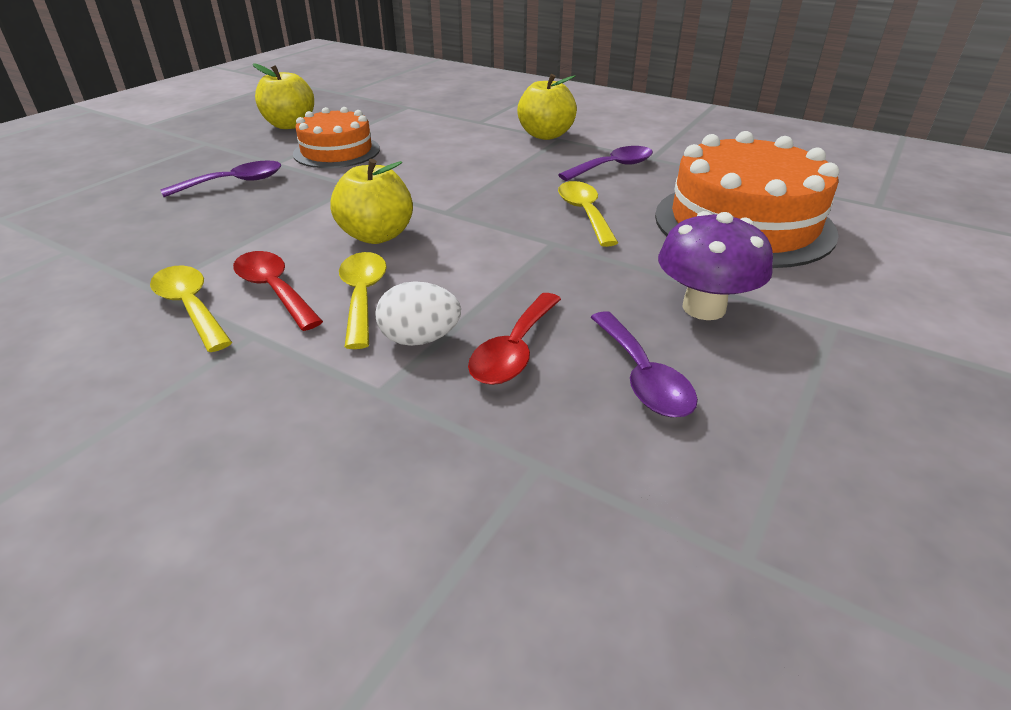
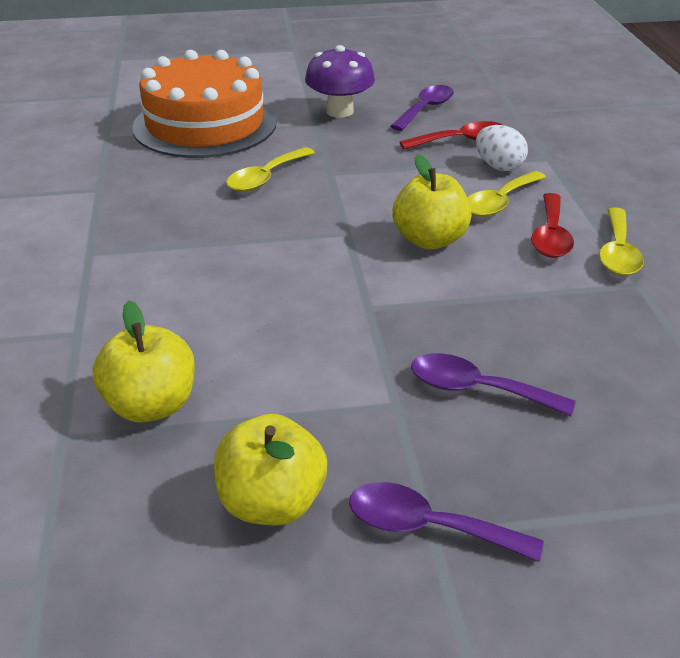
camera: 130 degrees left, 0 degrees up
(336, 151) = (307, 379): orange cake -> none
(545, 135) = (87, 264): yellow apple -> yellow apple (151, 405)
(613, 167) = (147, 198): purple spoon -> purple spoon (428, 527)

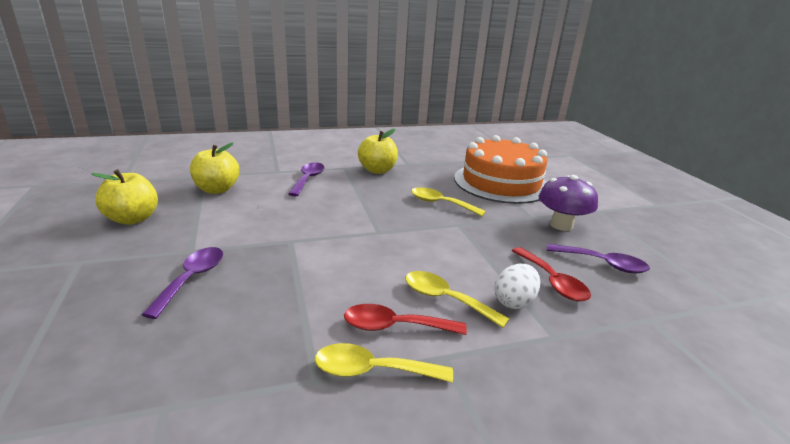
camera: 80 degrees right, 10 degrees down
(428, 527) = (84, 260): purple spoon -> purple spoon (308, 179)
(429, 240) = (375, 263): yellow apple -> yellow apple (377, 170)

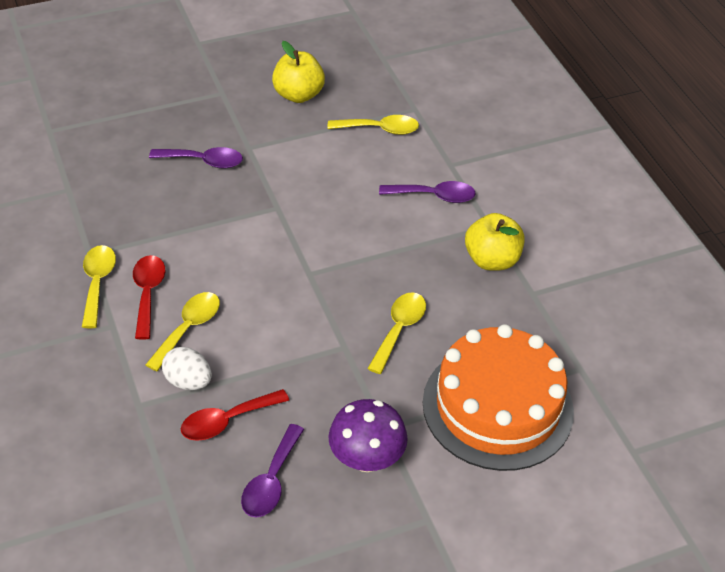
camera: 85 degrees right, 20 degrees up
(217, 189) = (380, 129): yellow apple -> yellow spoon

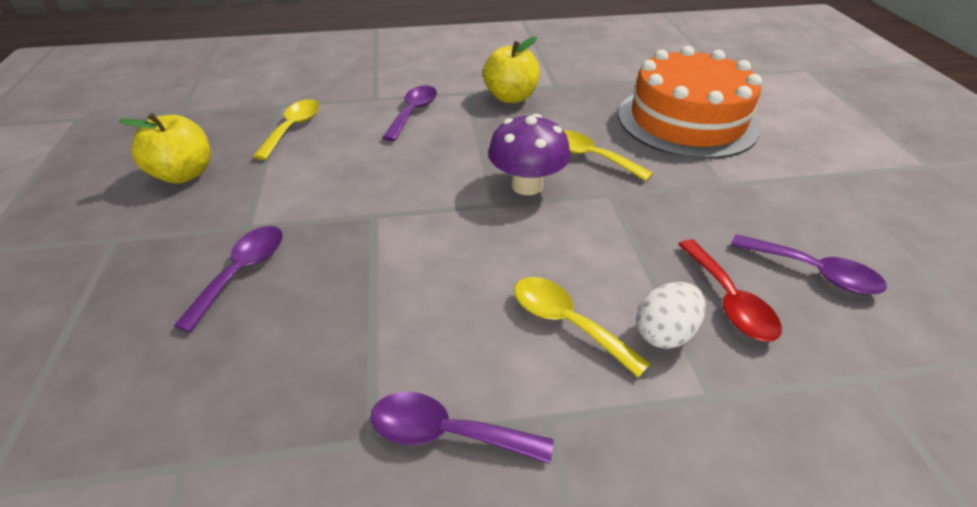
camera: 75 degrees left, 5 degrees down
(97, 283) = (446, 433): yellow spoon -> purple spoon
(148, 293) = (488, 363): red spoon -> none
(366, 459) = (763, 200): purple mushroom -> purple mushroom (527, 185)

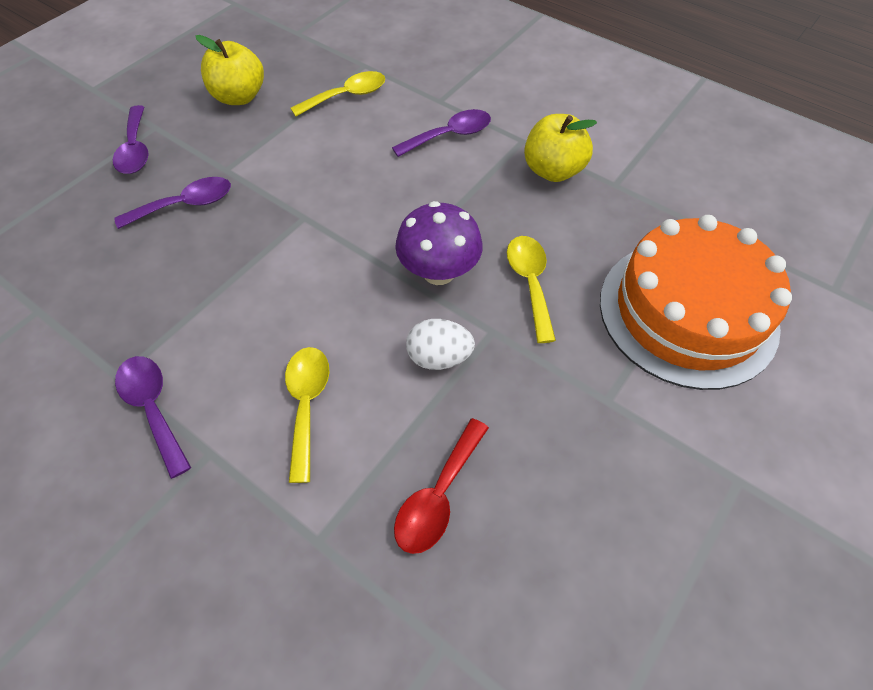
camera: 45 degrees right, 15 degrees up
(664, 332) = (356, 472): white egg -> white egg (439, 357)
(813, 272) = (547, 542): purple spoon -> purple spoon (135, 149)

